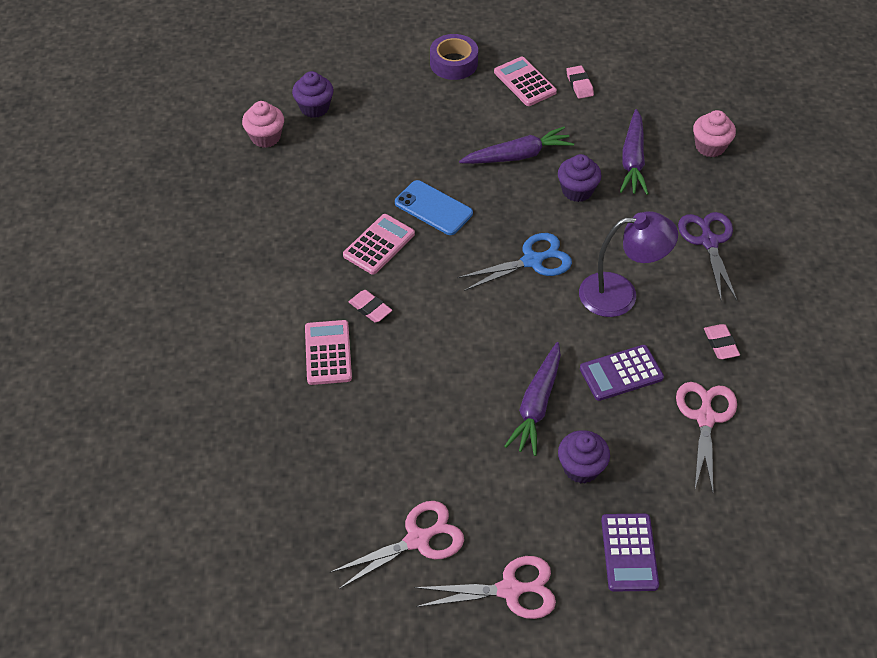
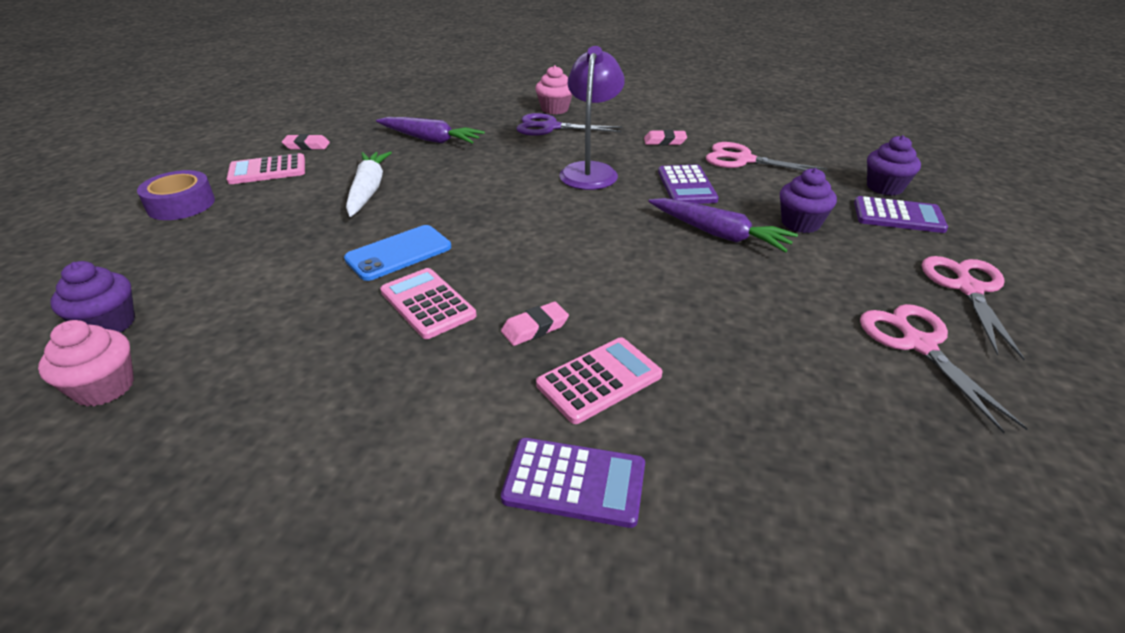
camera: 75 degrees left, 15 degrees down
(246, 356) = (574, 482): none -> purple calculator
(328, 353) = (599, 380): pink calculator -> pink calculator turned 135 degrees clockwise
(518, 155) = (368, 190): purple carrot -> white carrot
(532, 261) = (522, 206): blue scissors -> none
(577, 191) = (445, 169): purple cupcake -> purple cupcake (884, 187)
(710, 147) = (445, 110): pink cupcake -> pink cupcake (555, 109)

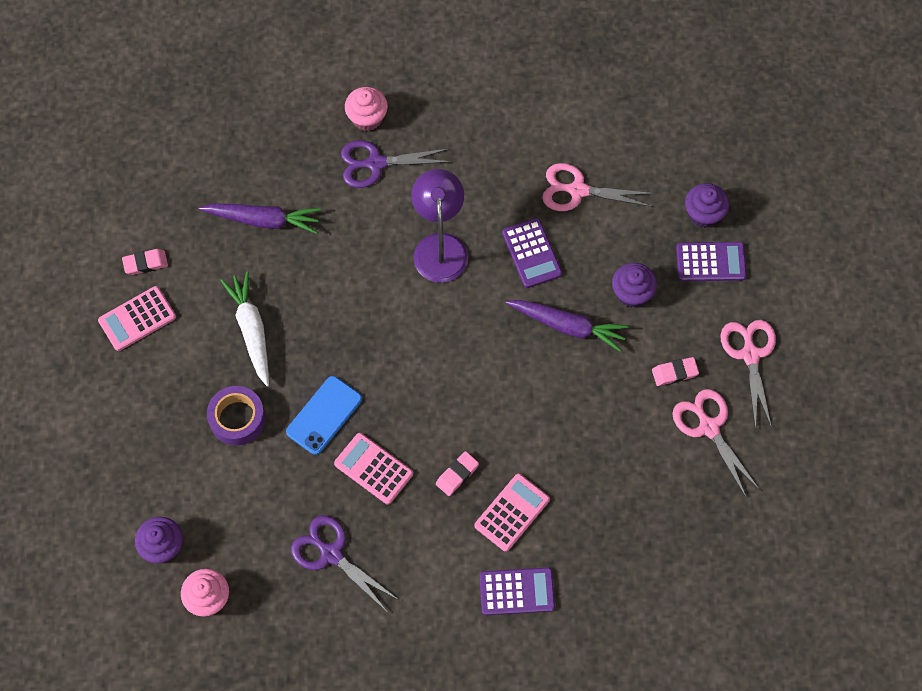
camera: 15 degrees left, 30 degrees up
(181, 204) = (99, 394): purple tape -> purple tape (237, 418)
(312, 374) = (331, 554): none -> purple scissors
(664, 141) = (498, 168): pink eraser -> pink eraser (674, 373)

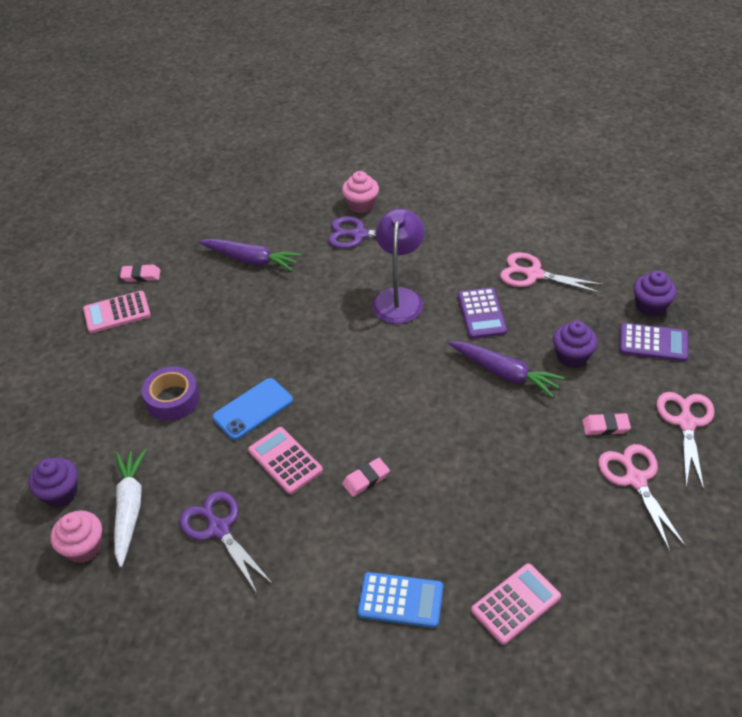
camera: 15 degrees right, 20 degrees down
(251, 330) = (211, 334): white carrot -> white carrot (129, 508)
(512, 512) = (413, 523): pink calculator -> pink calculator (516, 604)
(517, 591) = (400, 600): purple calculator -> blue calculator

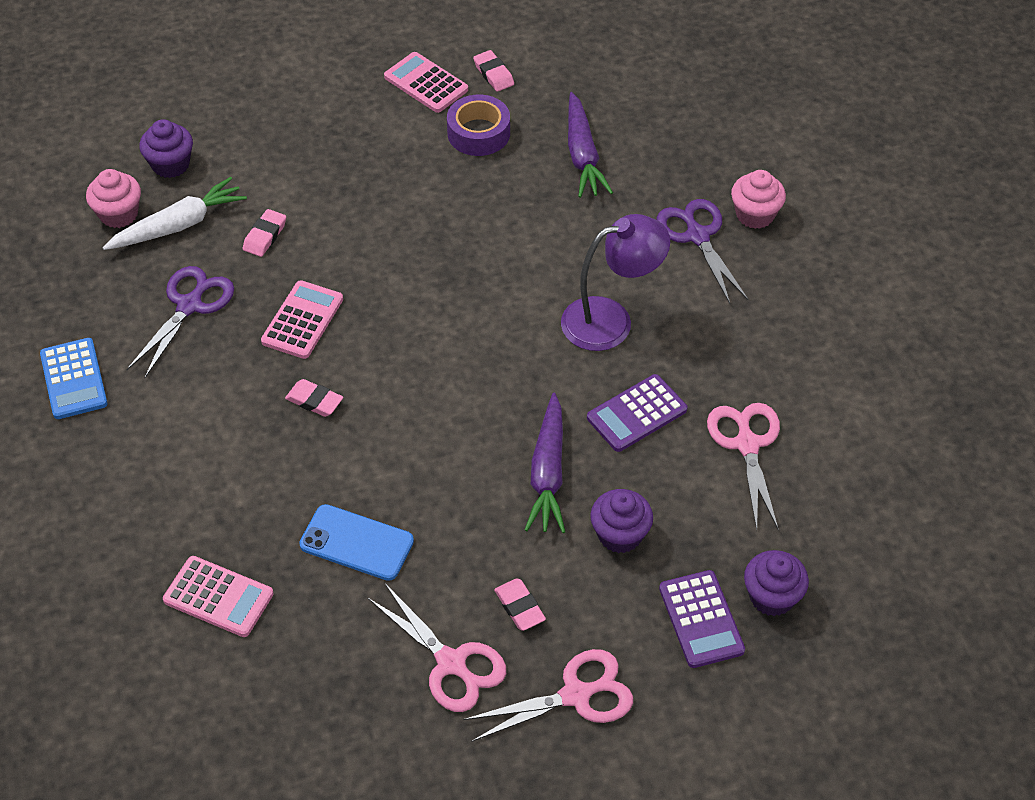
camera: 60 degrees right, 5 degrees up
(172, 399) = (333, 189): purple tape -> purple tape (478, 133)
(185, 456) = (265, 236): none -> pink eraser
(253, 409) = (357, 261): blue phone -> blue phone (356, 543)
(400, 600) = (176, 492): blue calculator -> blue calculator (74, 379)
(635, 479) = (451, 663): pink scissors -> pink scissors turned 90 degrees clockwise

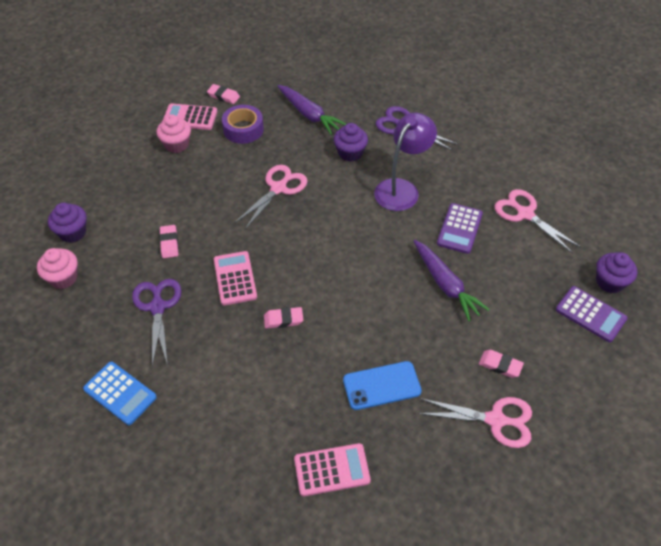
camera: 35 degrees left, 0 degrees up
(179, 225) = (109, 264): white carrot -> none
(576, 695) = (572, 394): pink scissors -> pink scissors (278, 188)
(620, 535) = (511, 295): purple cupcake -> purple cupcake (350, 153)
(755, 215) = (421, 103): pink cupcake -> pink cupcake (176, 144)

